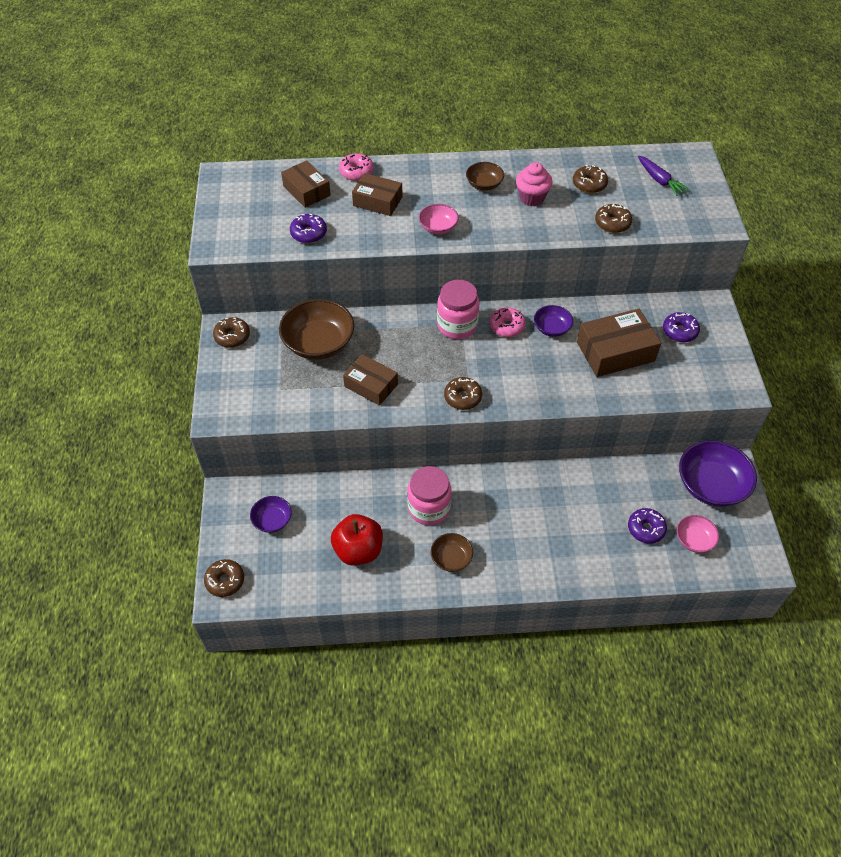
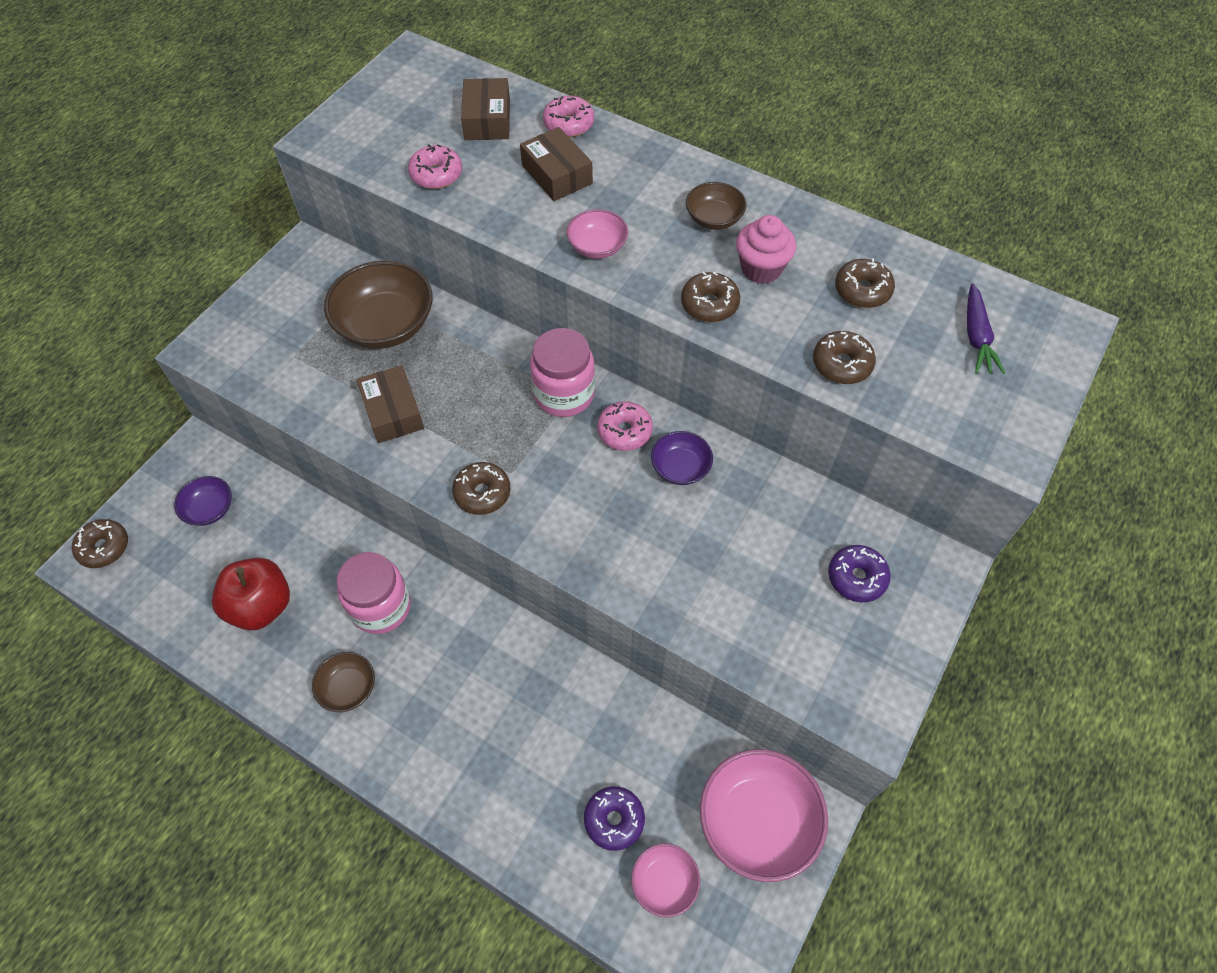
camera: 35 degrees right, 5 degrees up
(232, 336) = (304, 264): brown donut -> brown donut (709, 304)
(308, 233) = (436, 175): purple donut -> pink donut
(615, 351) = (737, 551): brown box -> none
(710, 485) = (757, 821): purple bowl -> pink bowl

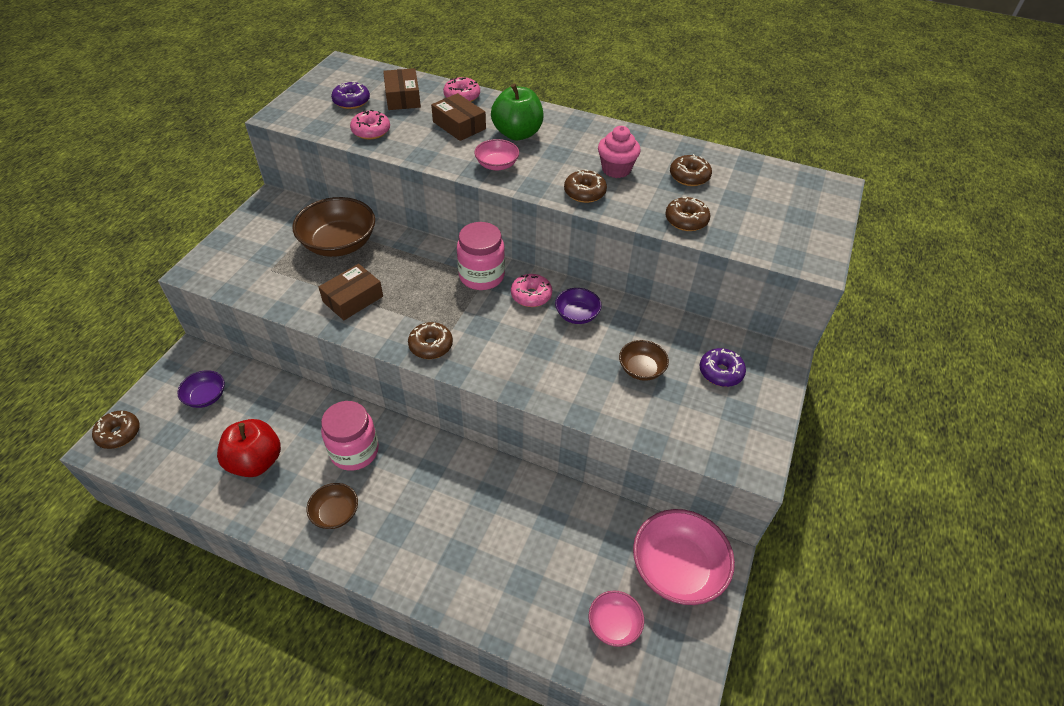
camera: 10 degrees left, 10 degrees down
(393, 412) = (353, 299): brown box -> brown box turned 75 degrees clockwise
(614, 820) = (565, 583): purple donut -> purple donut (351, 101)
(634, 195) = (517, 133): none -> green apple
(714, 218) = (576, 143): brown bowl -> brown bowl (641, 369)
(976, 337) = (774, 197): purple carrot -> none

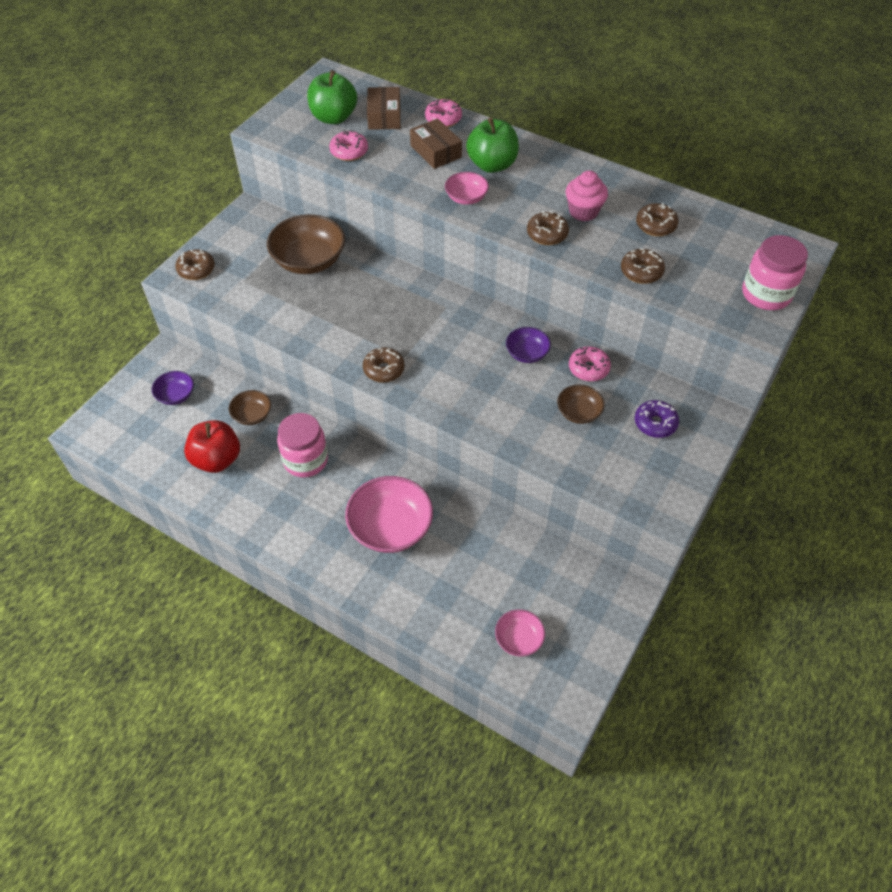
camera: 10 degrees right, 5 degrees up
(119, 433) = (99, 421): brown donut -> brown donut (196, 270)
(335, 513) = (283, 513): brown bowl -> brown bowl (252, 415)
(351, 101) = (334, 117): purple donut -> green apple
(353, 299) = (317, 317): brown box -> none
(481, 276) = (441, 306): pink jar -> pink jar (766, 294)
(531, 295) = (486, 330): pink donut -> pink donut (588, 369)
(677, 568) = (586, 600): pink bowl -> pink bowl (390, 527)

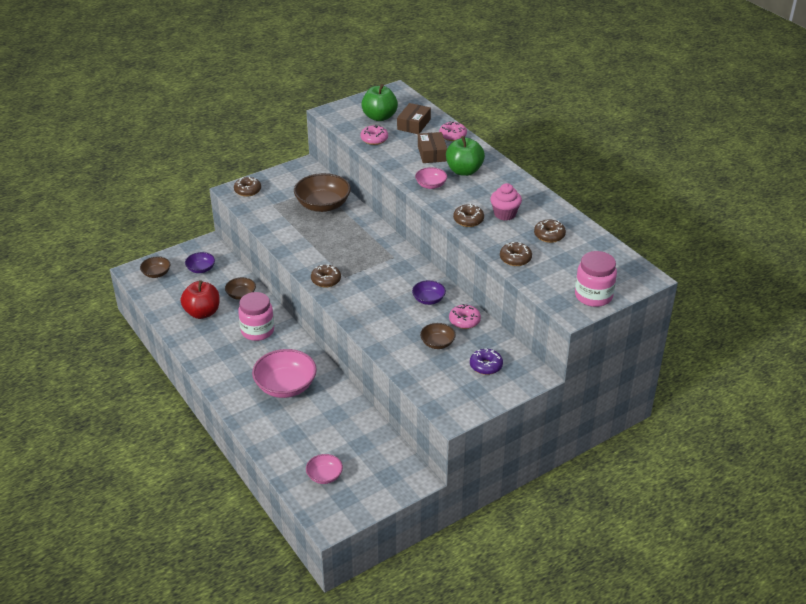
camera: 25 degrees right, 15 degrees down
(119, 423) = (156, 273): none -> brown bowl

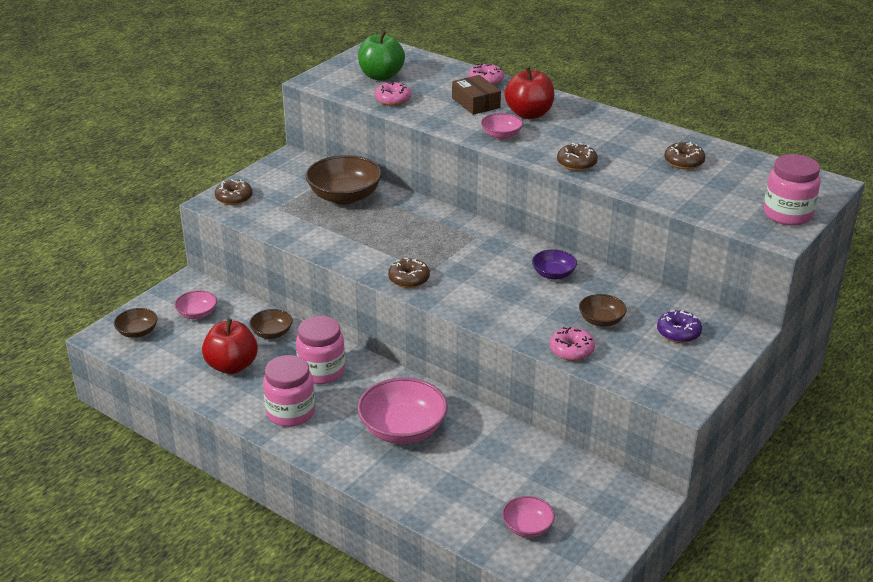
camera: 20 degrees left, 5 degrees down
(201, 269) = (197, 314): purple bowl -> pink bowl
(221, 355) = (290, 412): none -> pink jar
(414, 124) = (429, 77): brown box -> none
(464, 171) = (529, 114): green apple -> red apple
(464, 321) = (614, 289): pink donut -> pink donut (571, 350)
(505, 214) = (614, 150): pink cupcake -> none
(515, 259) = (665, 193): brown donut -> none

